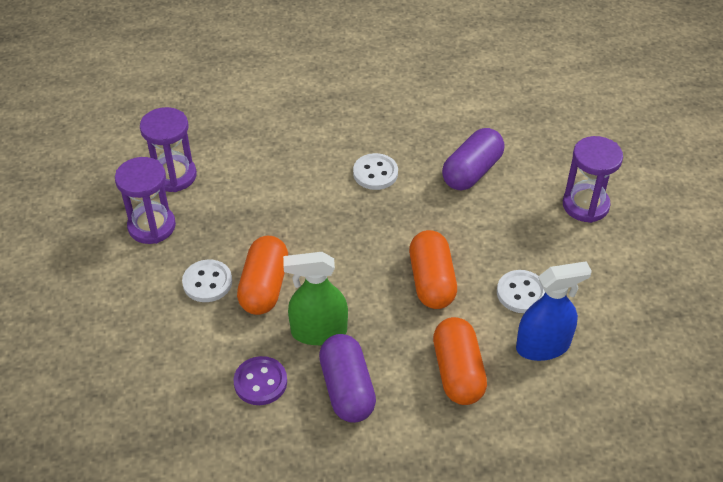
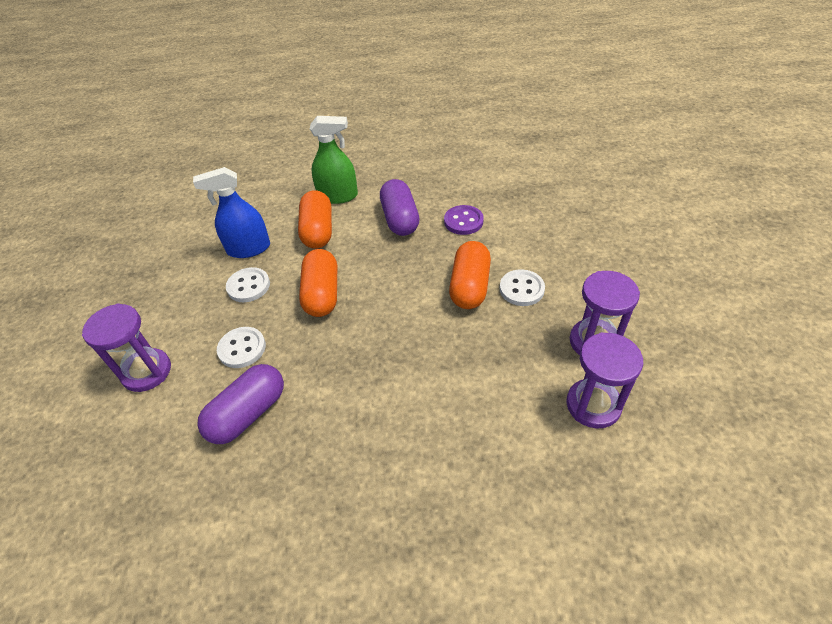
camera: 175 degrees left, 0 degrees up
(319, 332) = (421, 254): green spray bottle -> green spray bottle (338, 196)
(375, 173) = (358, 410): white button -> white button (242, 348)

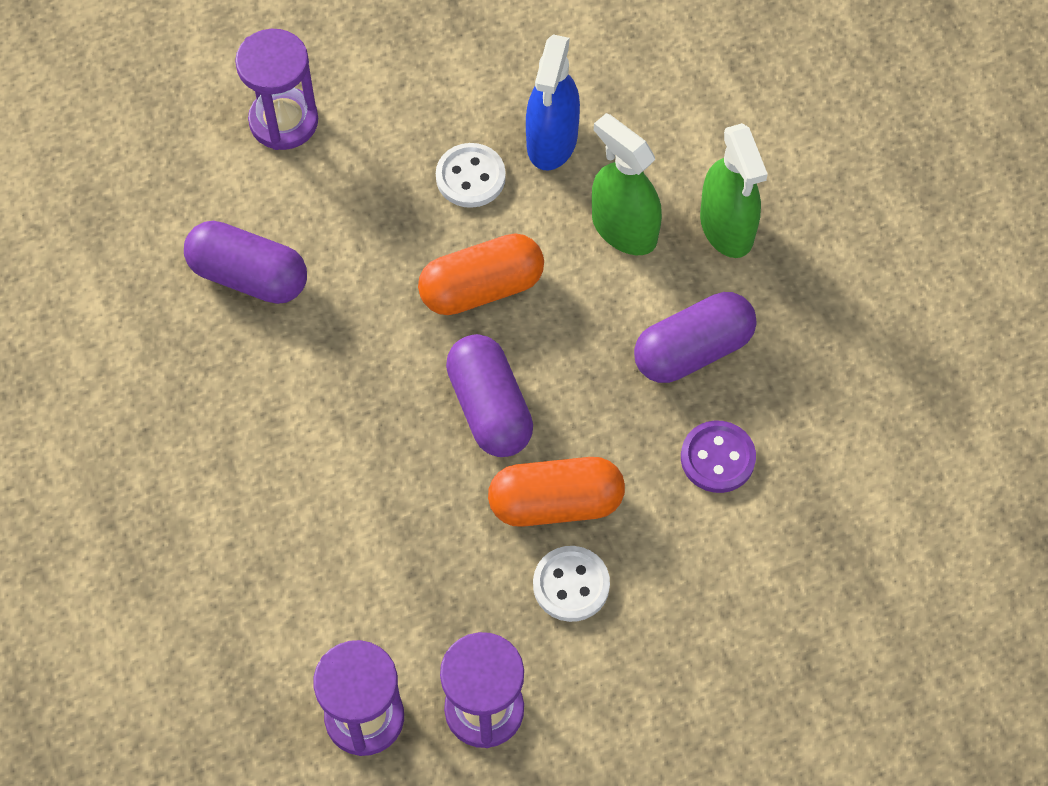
camera: 70 degrees right, 15 degrees up
(242, 348) = (350, 221): white button -> none
(249, 249) = (552, 141): blue spray bottle -> blue spray bottle turned 135 degrees counterclockwise
(318, 231) = (624, 229): orange capsule -> green spray bottle
(400, 304) = (489, 408): none -> purple capsule

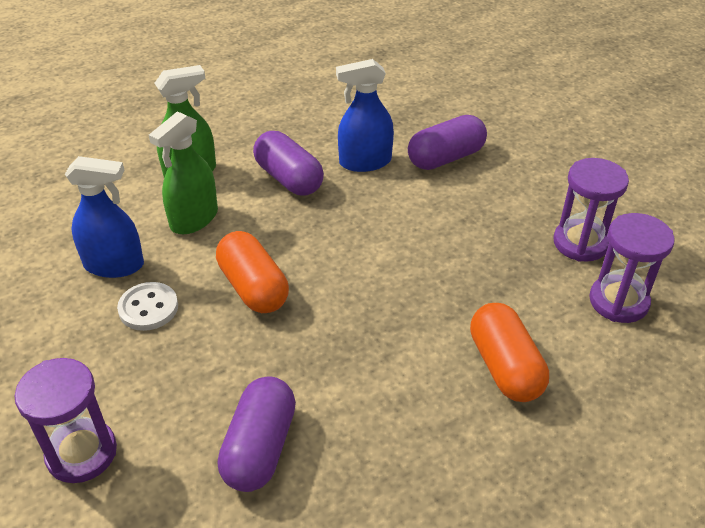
camera: 100 degrees left, 20 degrees down
(489, 408) = (355, 269): purple capsule -> purple capsule (445, 158)
(556, 503) = (420, 228): orange capsule -> orange capsule (505, 367)
(571, 585) = (476, 214): white button -> none
(717, 458) = (365, 162): purple button -> blue spray bottle

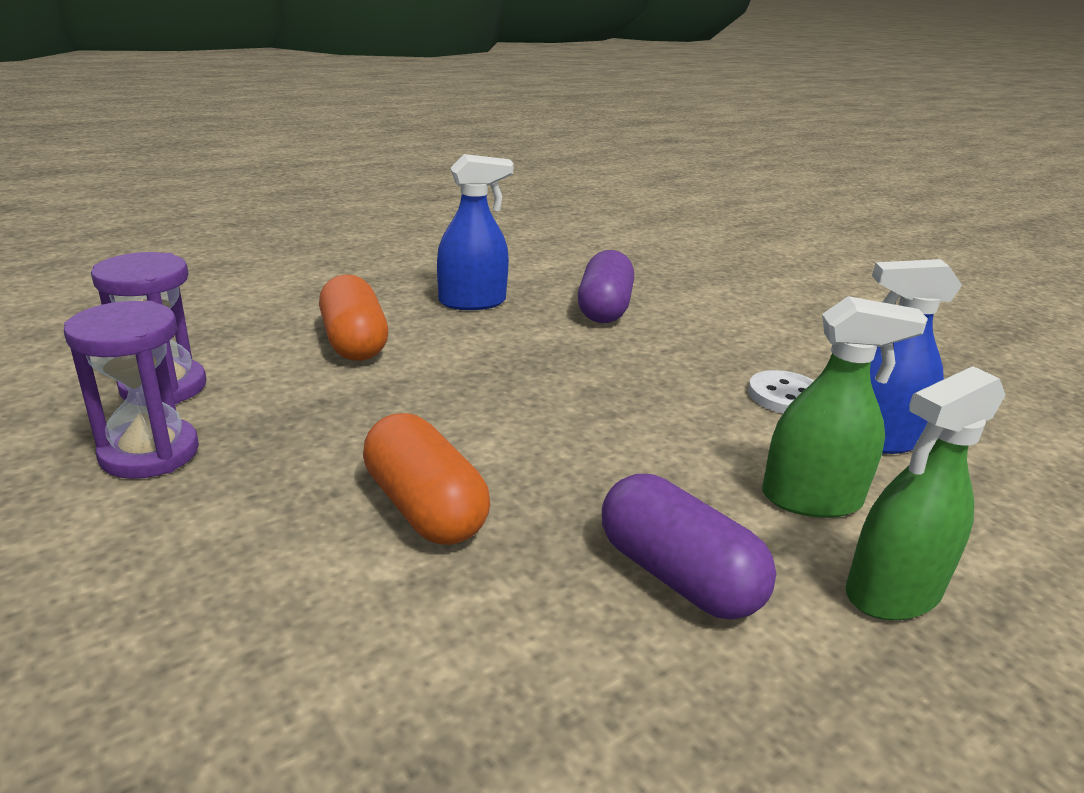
camera: 175 degrees right, 15 degrees down
(82, 453) = (757, 311): purple hourglass -> none
(194, 219) = (811, 499): green spray bottle -> green spray bottle turned 60 degrees clockwise
(253, 287) = (664, 411): orange capsule -> orange capsule (425, 508)
(365, 162) = (515, 618): blue spray bottle -> blue spray bottle (472, 302)
(445, 158) = (316, 630): purple capsule -> none

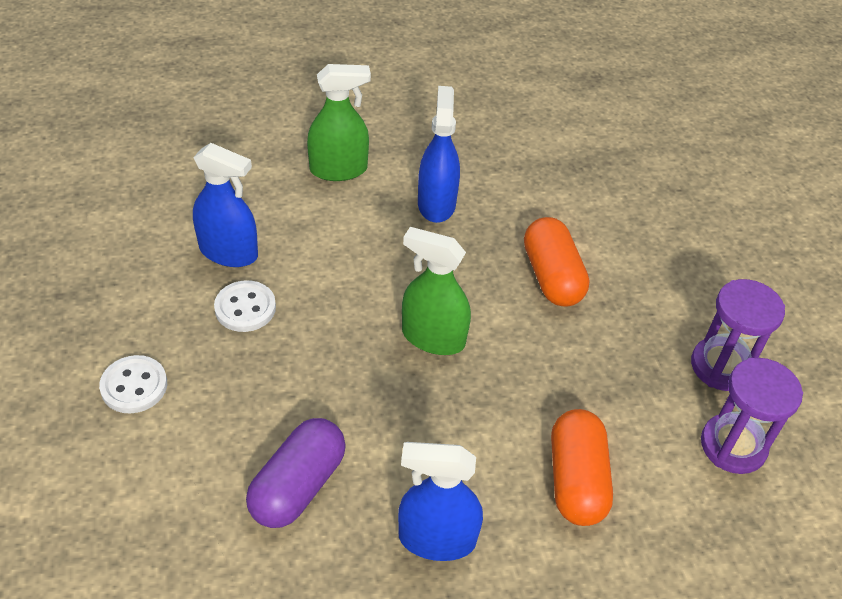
camera: 160 degrees left, 20 degrees up
(677, 576) = (436, 204): purple capsule -> blue spray bottle
(801, 333) = (134, 386): none -> white button
(811, 499) = (323, 223): green spray bottle -> green spray bottle (433, 337)

